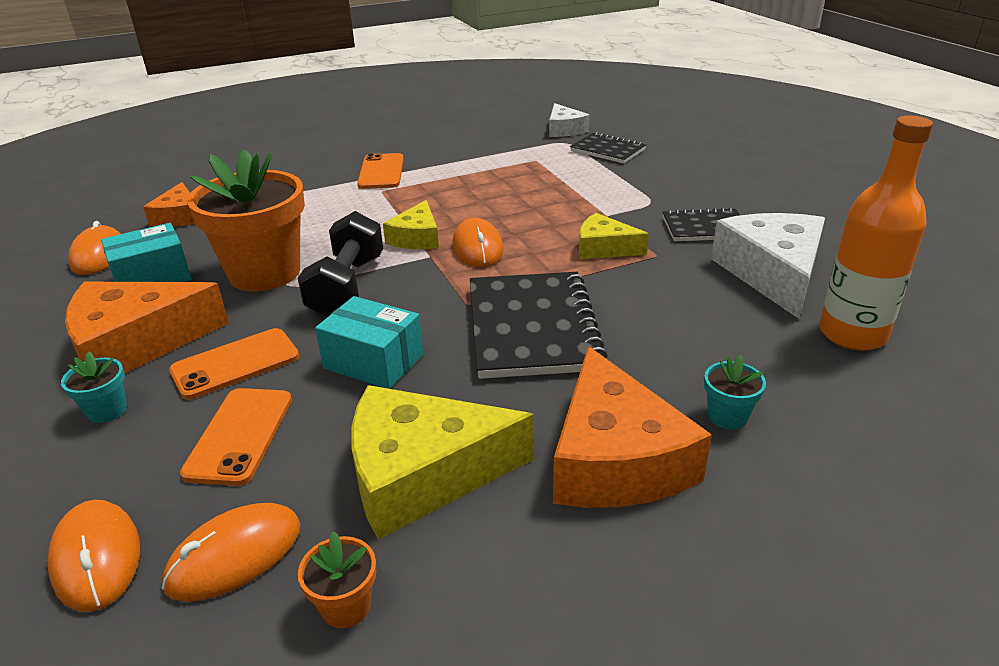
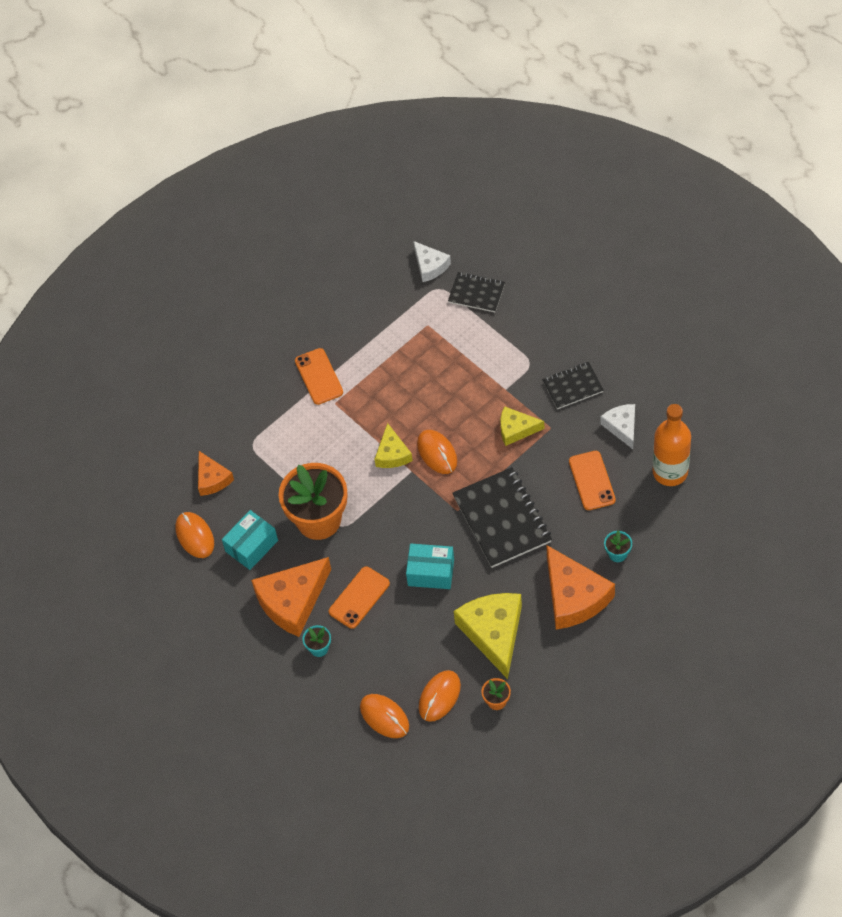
camera: 15 degrees left, 25 degrees up
(239, 435) = (396, 640): orange phone -> orange phone (592, 481)
(347, 286) = (378, 517): black dumbbell -> none
(422, 474) = (493, 633): yellow cheese -> yellow cheese turned 105 degrees clockwise
(772, 273) = (622, 427): white cheese -> white cheese, size x0.56

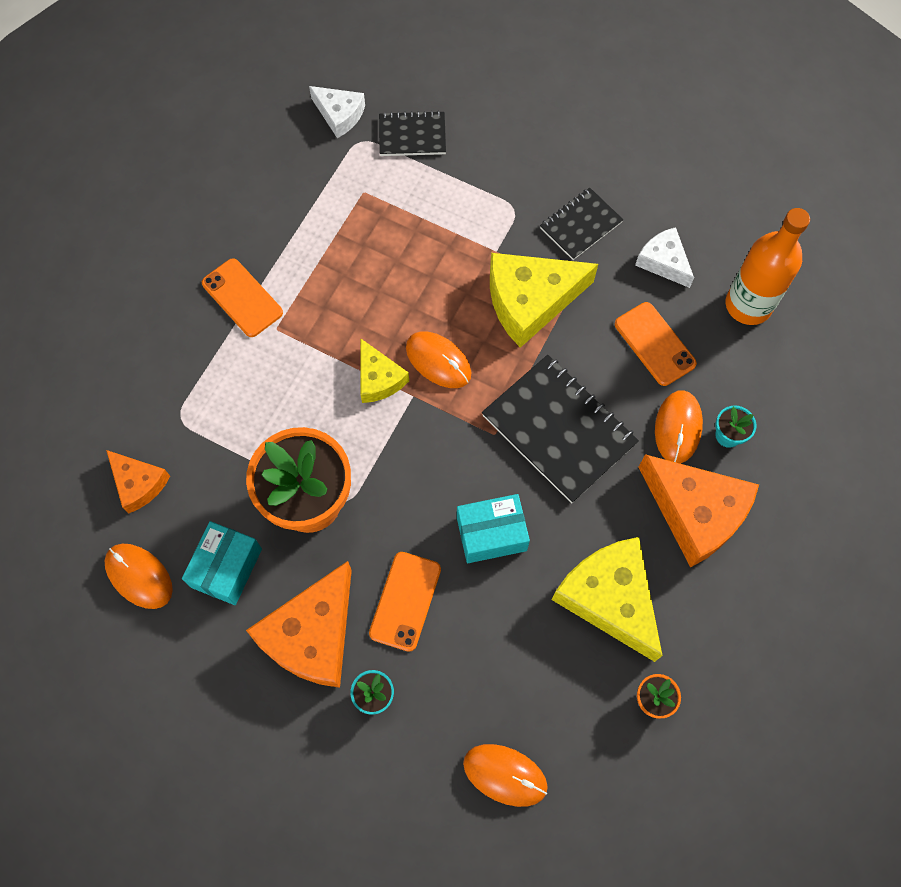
camera: 25 degrees left, 10 degrees up
(439, 696) = (571, 718): orange mouse -> orange mouse (678, 428)
(516, 429) = (530, 301): yellow cheese -> yellow cheese, size x1.77

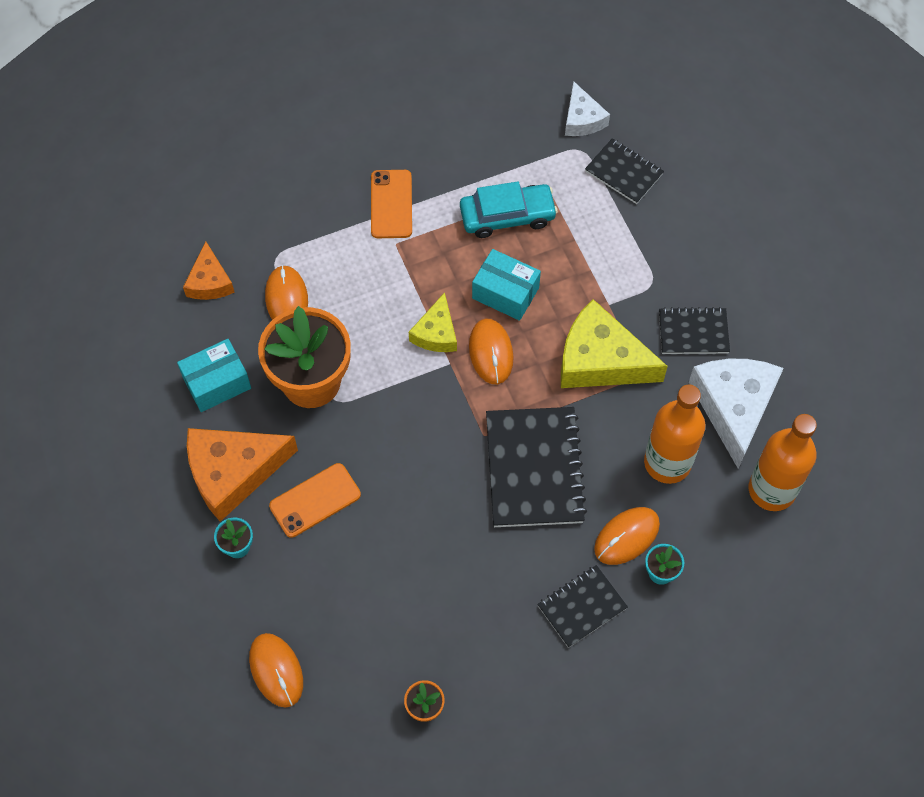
camera: 40 degrees right, 5 degrees down
(139, 576) = (156, 344): orange mouse -> orange mouse (286, 299)
(350, 238) = (507, 216): none -> turquoise car
(491, 534) = (417, 503): turquoise box -> turquoise box (505, 293)
(609, 598) = (460, 614): yellow cheese -> none
(654, 344) = (667, 462): orange phone -> orange bottle
(663, 262) = (734, 407): white cheese -> white cheese, size x1.77
(696, 512) = (582, 607): orange cheese -> black notebook

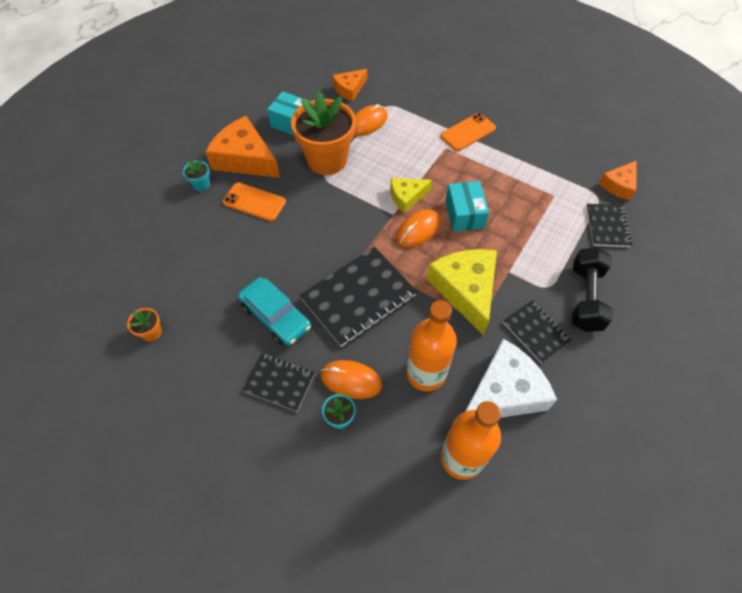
camera: 55 degrees right, 5 degrees down
(276, 670) = (134, 244): orange mouse -> none
(507, 216) = (515, 186): turquoise car -> turquoise car (275, 316)
(582, 119) = (619, 185): white cheese -> orange cheese
(688, 260) = (585, 298): none -> black dumbbell

